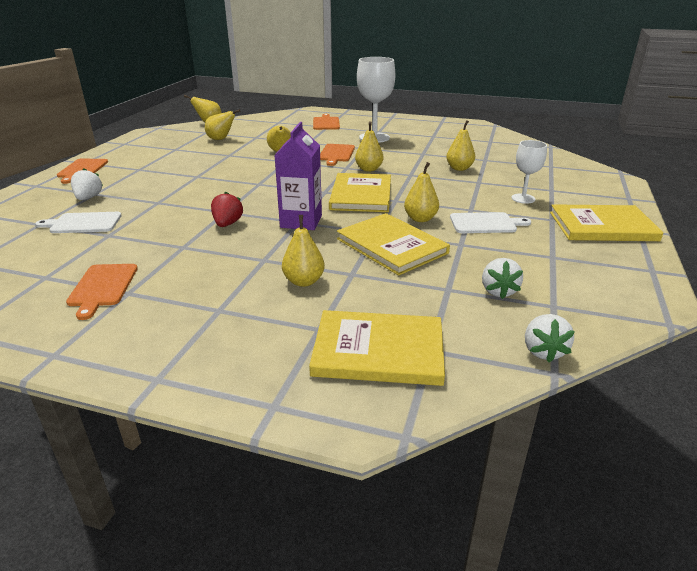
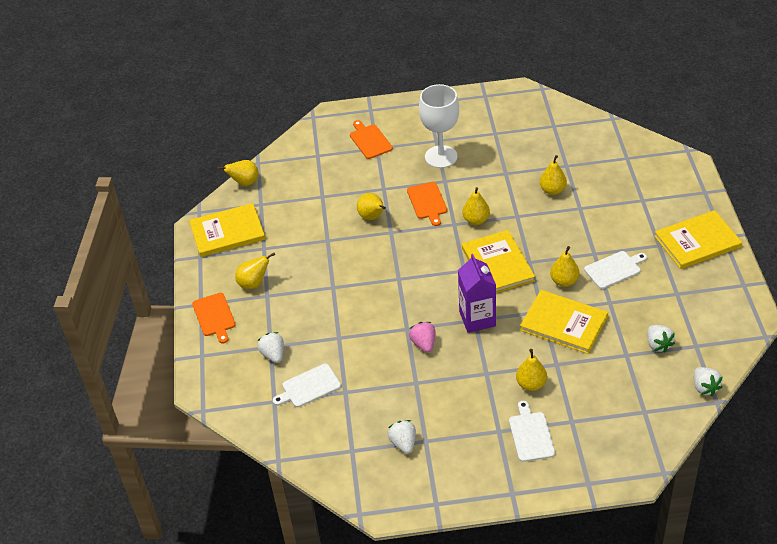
camera: 20 degrees left, 15 degrees up
(102, 287) = (403, 443): orange cutting board -> white strawberry
(221, 139) = (291, 213): yellow pear -> yellow pear (254, 283)
(227, 224) = (423, 343): red strawberry -> pink strawberry
(253, 325) = (530, 434): none -> white cutting board
(378, 350) = (616, 424): yellow book -> yellow book (227, 232)
(523, 198) = (626, 222): white goblet -> none

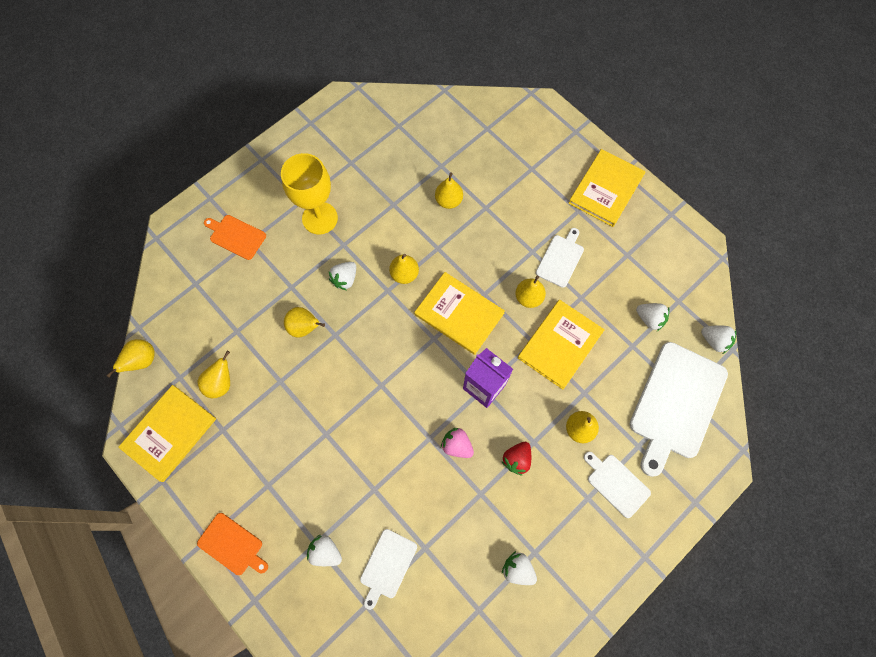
camera: 40 degrees left, 25 degrees up
(254, 283) = (244, 479): yellow pear -> yellow pear (221, 383)
(427, 202) = (345, 279): orange cutting board -> white strawberry
(441, 157) = (320, 218): white goblet -> yellow goblet
(463, 376) = (516, 459): none -> red strawberry
(563, 323) = (560, 345): yellow book -> yellow book turned 45 degrees counterclockwise
(630, 411) = (676, 404): none -> white cutting board

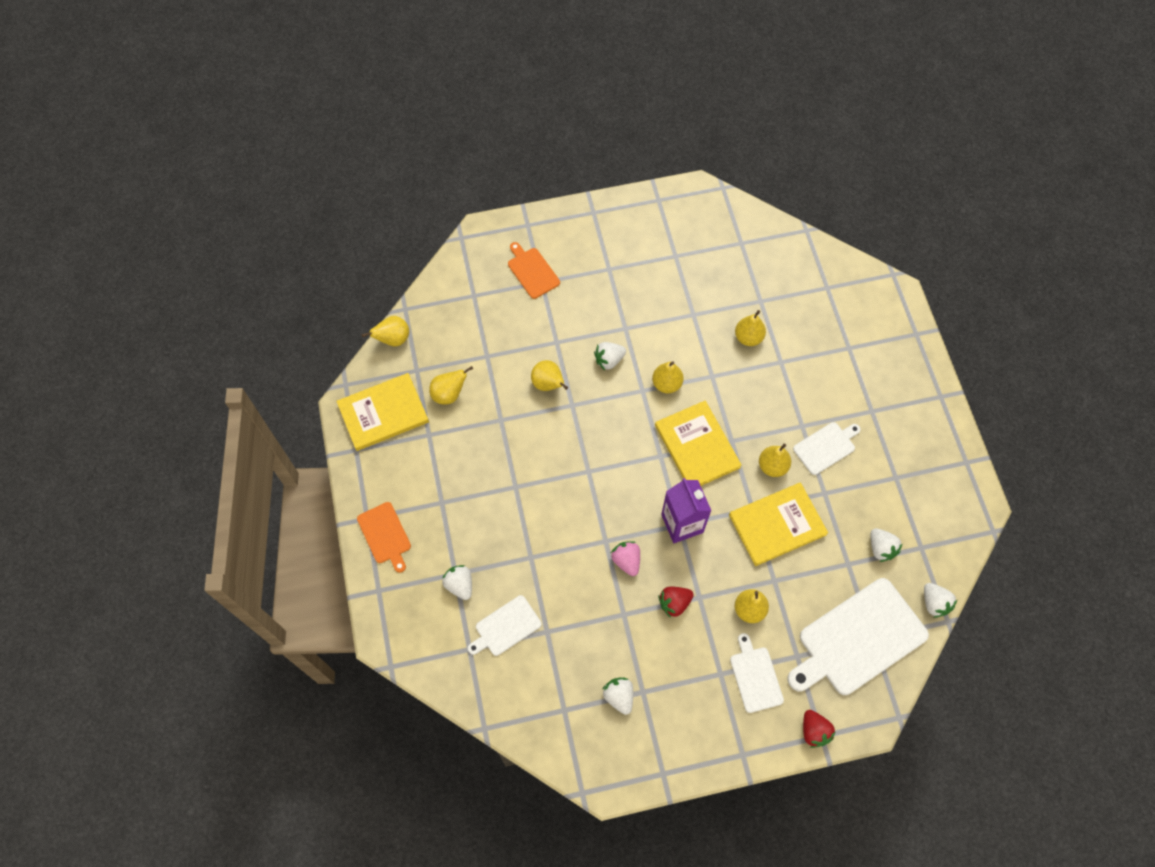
camera: 30 degrees right, 5 degrees down
(320, 218) = (617, 293): yellow goblet -> none
(606, 189) = (913, 404): yellow book -> none
(687, 502) = (814, 731): none -> red strawberry

